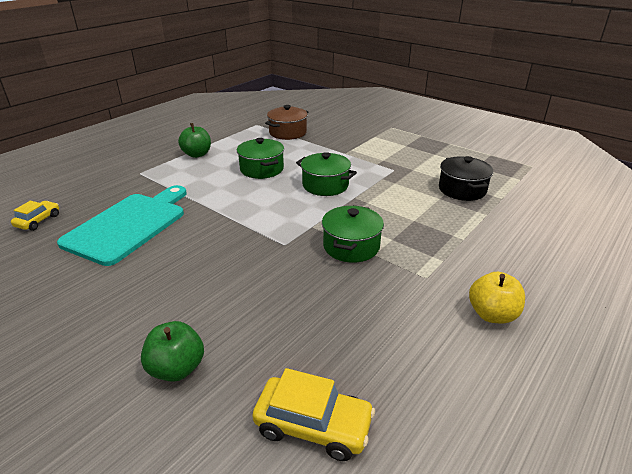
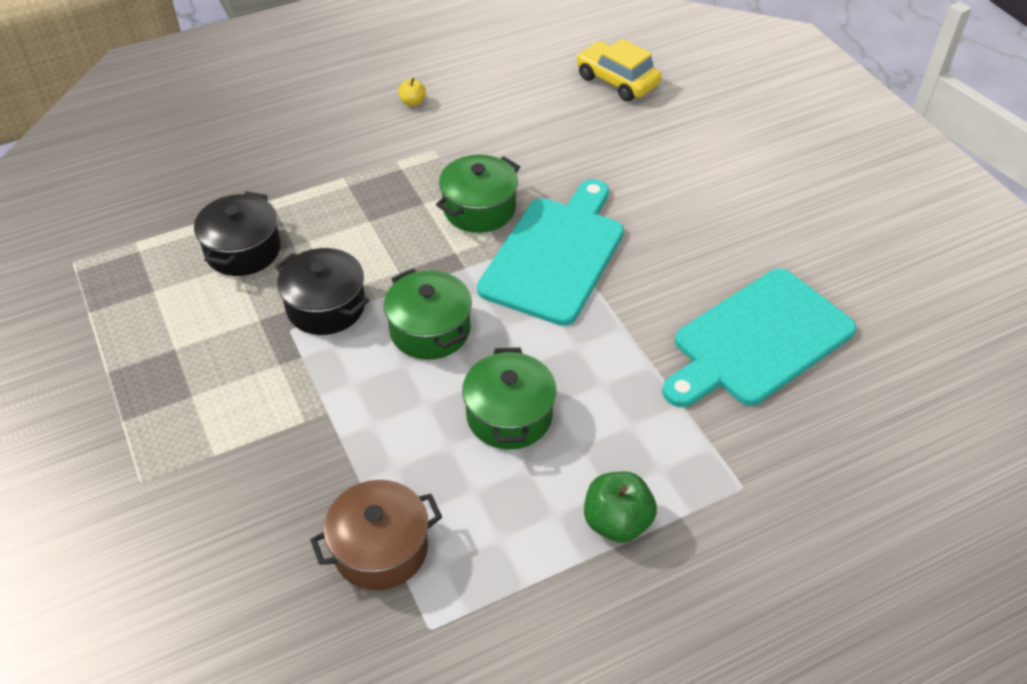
camera: 155 degrees left, 15 degrees up
(38, 221) = (902, 398): yellow car -> none
(177, 368) = (710, 143): green apple -> none
(278, 234) = (555, 255): none -> turquoise cutting board
(388, 181) = (326, 306): none -> black pot
(492, 314) = (412, 102): yellow apple -> yellow apple, size x0.54

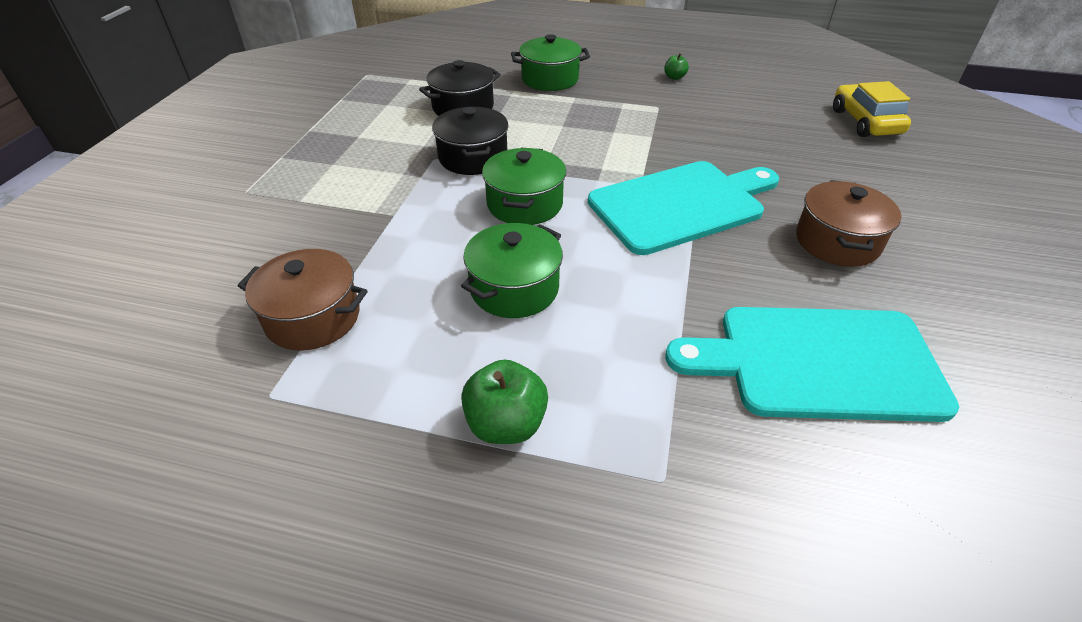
camera: 40 degrees right, 5 degrees down
(412, 102) = (674, 77): yellow apple -> green apple
(479, 209) = (652, 151): green pot -> green pot (550, 79)
(692, 226) = (837, 241): none -> brown pot

